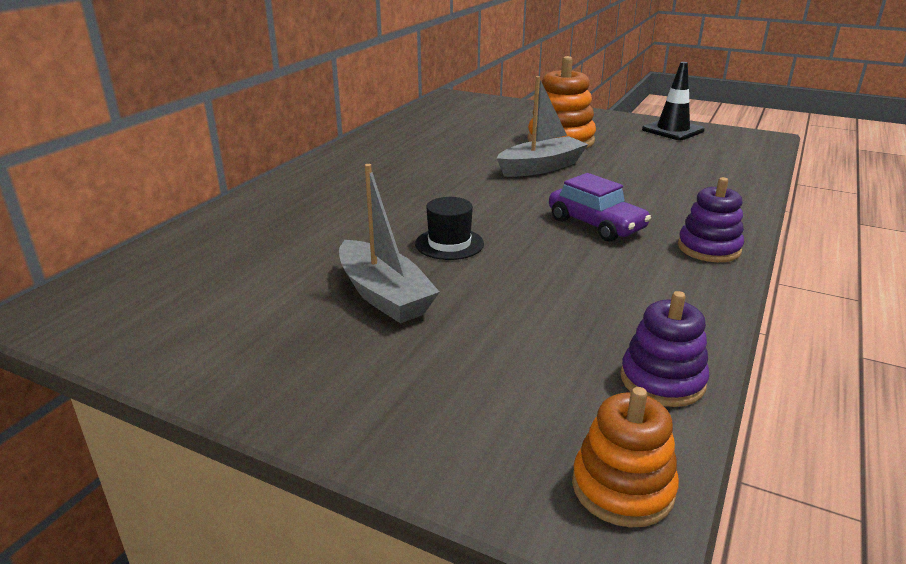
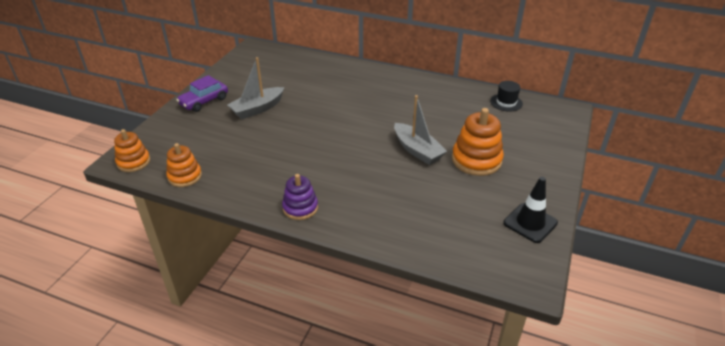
camera: 85 degrees right, 10 degrees up
(449, 244) = (305, 122): black hat -> black hat (506, 102)
(596, 224) = (330, 168): purple car -> purple car (204, 101)
(662, 380) = (185, 176): purple stacking toy -> orange stacking toy

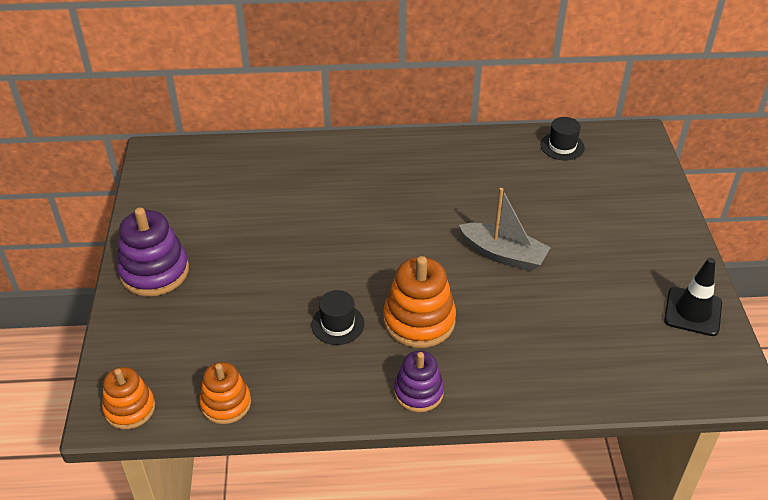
camera: 25 degrees left, 5 degrees up
(204, 101) = (154, 272): purple car -> purple stacking toy
(257, 109) = (245, 259): grey boat -> none
(282, 156) = (337, 324): none -> black hat
(476, 160) = (581, 245): orange stacking toy -> orange stacking toy (419, 320)

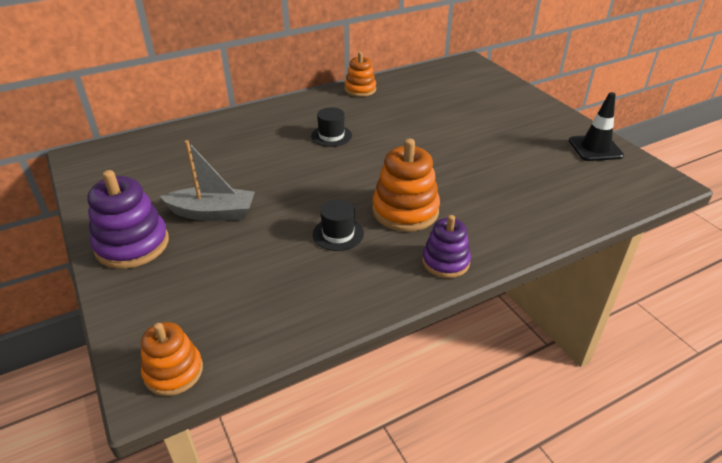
camera: 25 degrees left, 5 degrees down
(226, 403) = (275, 331): orange stacking toy -> orange stacking toy (360, 89)
(503, 255) = (435, 150): grey boat -> grey boat (213, 213)
(562, 146) = (423, 78): black hat -> black hat (331, 136)

